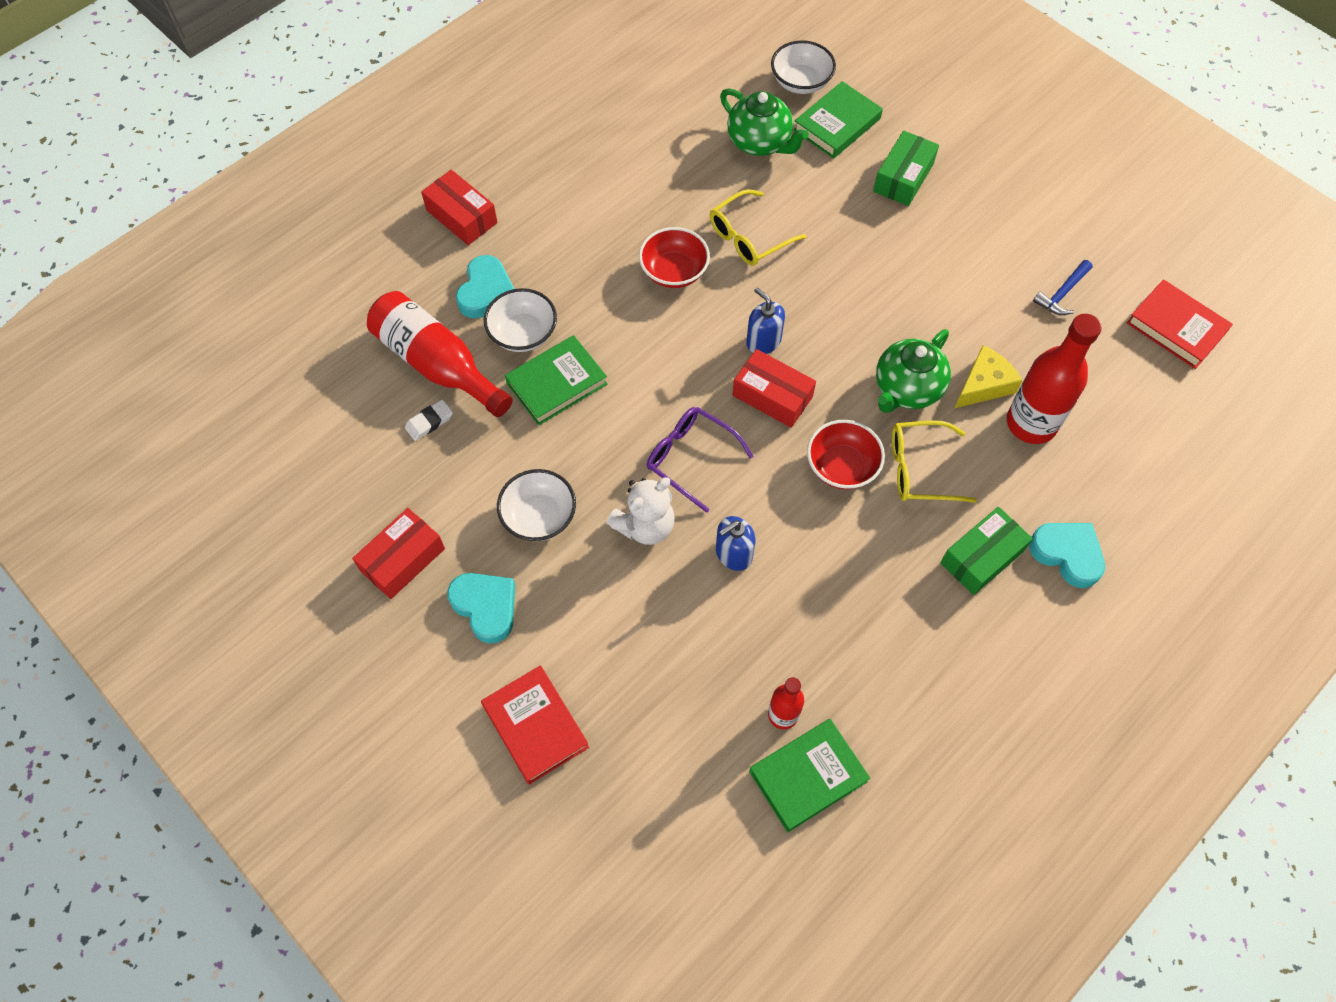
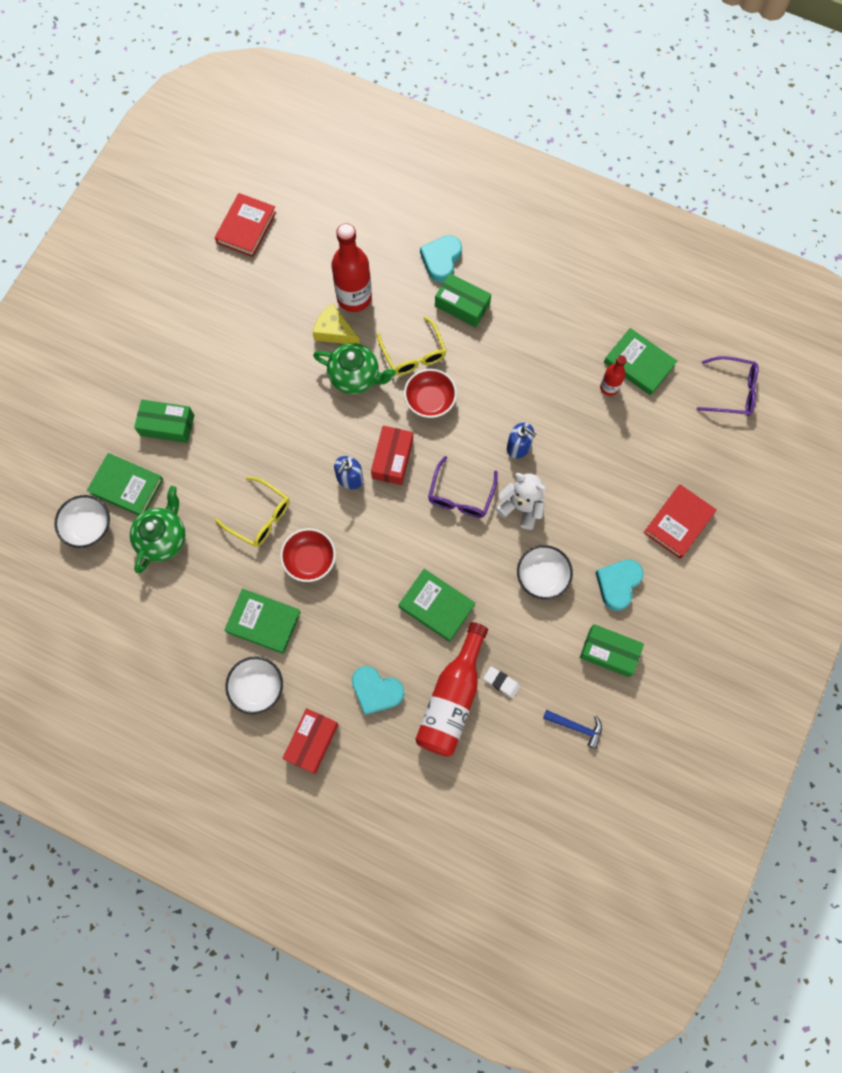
camera: 110 degrees left, 10 degrees up
(402, 559) = (609, 652): red box -> green box
(486, 291) = (376, 691): turquoise heart -> turquoise heart turned 150 degrees counterclockwise
(523, 333) = (403, 647): white bowl -> white bowl (257, 687)
(618, 208) = (263, 622): none -> green book
(712, 908) = (732, 391): none -> purple glasses
(1062, 293) = (241, 299): blue hammer -> blue hammer (576, 727)

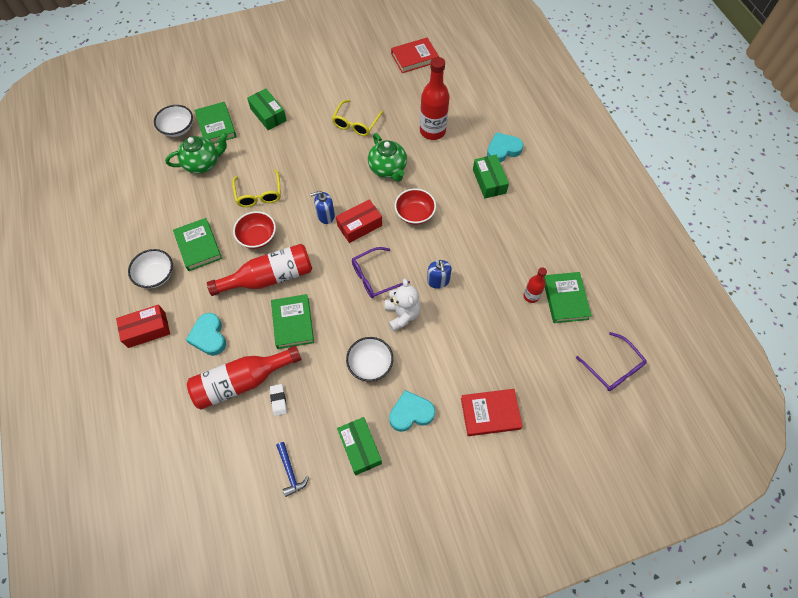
camera: 45 degrees right, 10 degrees down
(334, 331) = (403, 139): yellow cheese -> none
(367, 586) = (269, 277): none -> red bottle
(414, 354) = (433, 183): yellow glasses -> yellow glasses (356, 123)

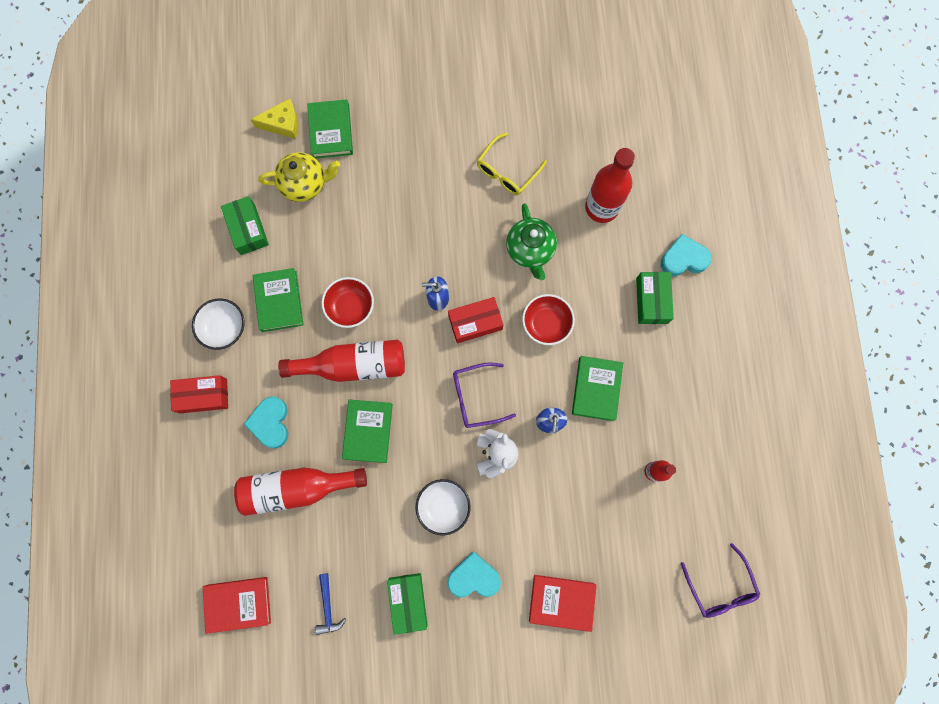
camera: 15 degrees right, 15 degrees up
(178, 129) = (282, 123): white bowl -> yellow cheese
(203, 163) = (305, 184): green teapot -> yellow teapot
(259, 194) = (364, 247): yellow glasses -> none
(268, 115) = (399, 130): green box -> green box (248, 229)
(278, 400) = (332, 522): white eraser -> none
(414, 58) = (610, 84): red book -> red book (238, 604)
(565, 299) = (693, 486): green book -> green book (596, 389)

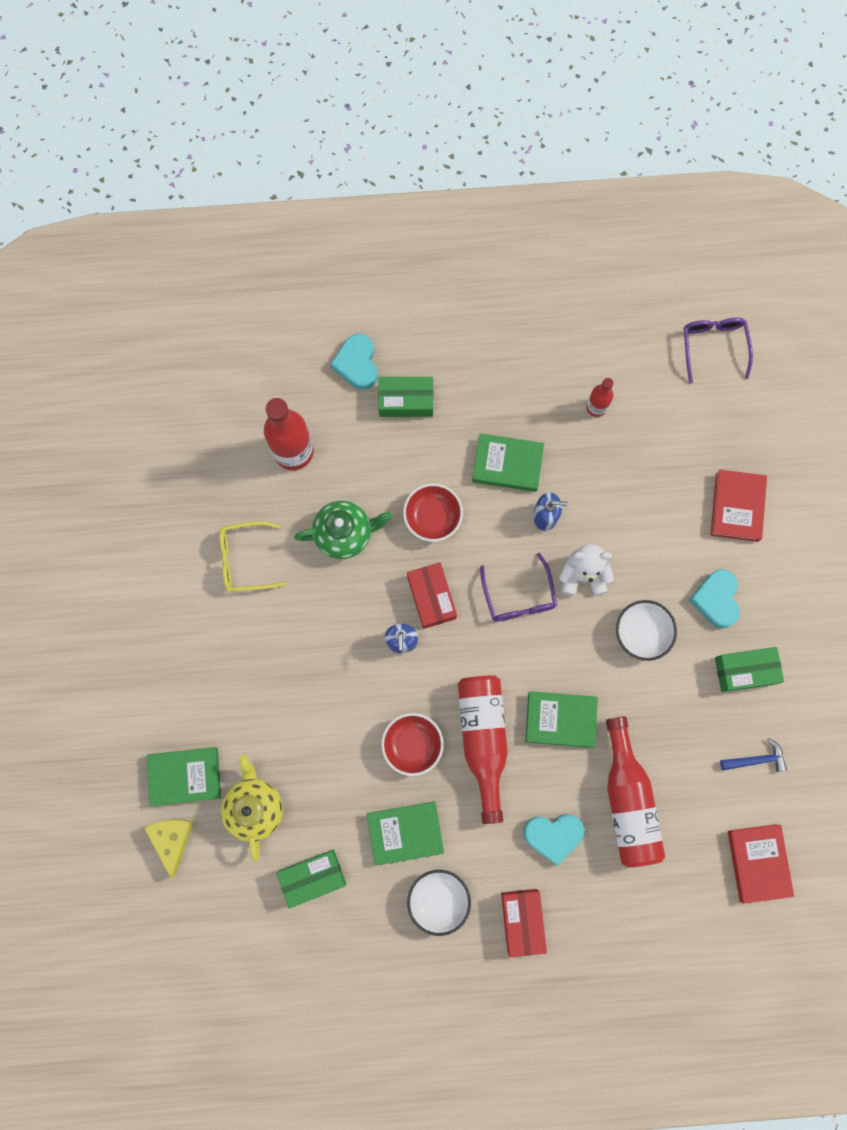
camera: 90 degrees left, 0 degrees up
(507, 171) = (245, 559): yellow glasses -> yellow glasses turned 135 degrees clockwise
(720, 587) = (713, 346): purple glasses -> purple glasses turned 75 degrees counterclockwise

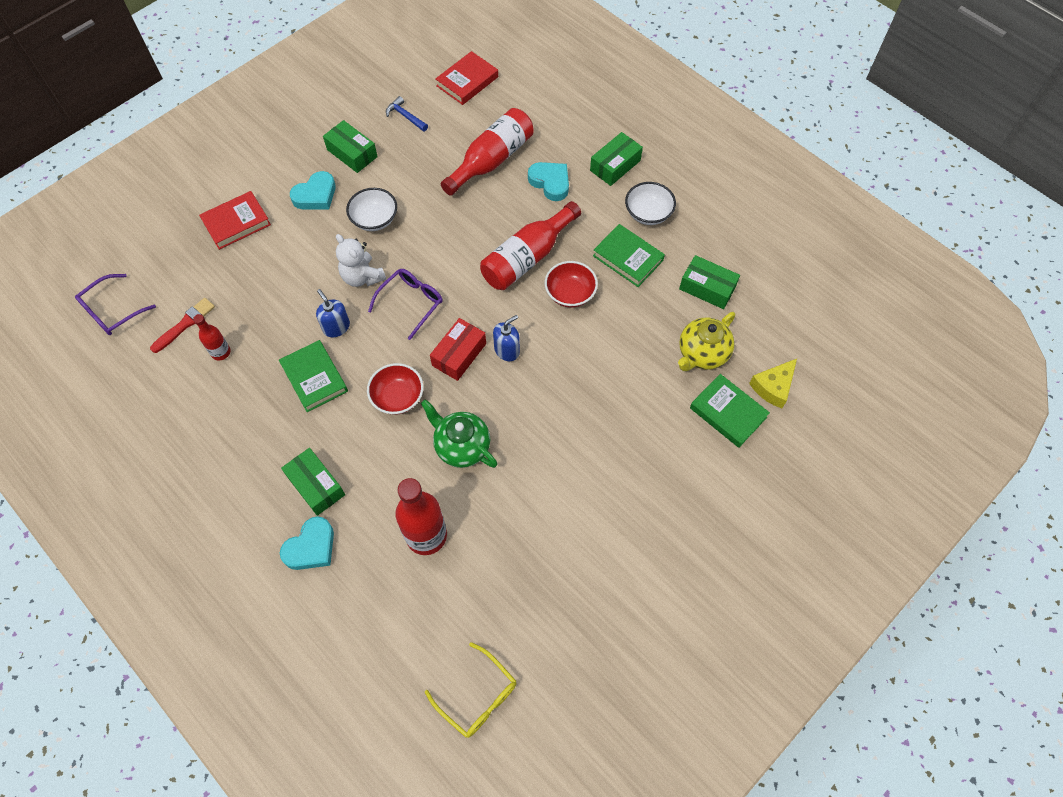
camera: 130 degrees left, 15 degrees down
(245, 559) = (543, 500): yellow glasses -> yellow glasses (478, 696)
(522, 920) = (615, 165): red box -> green box
(560, 719) = (474, 225): green book -> none
(650, 396) = (185, 324): none -> red brush

